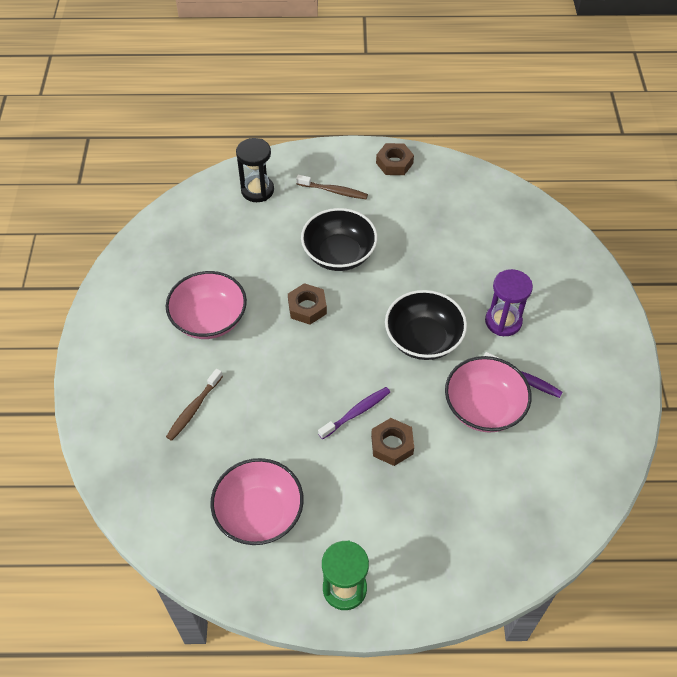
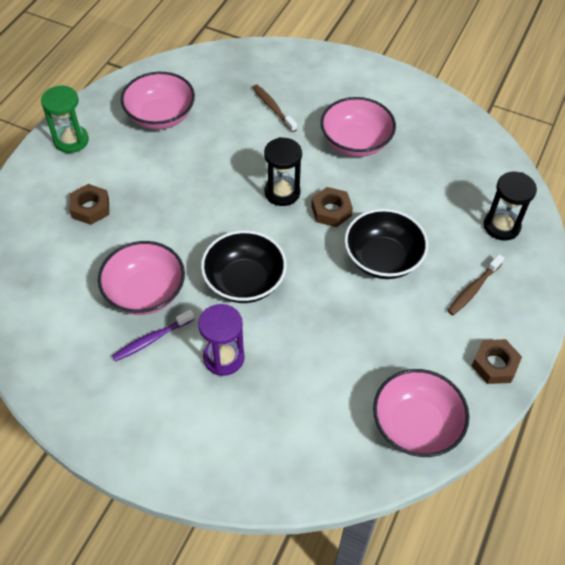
camera: 115 degrees right, 0 degrees up
(306, 353) = (282, 192): none -> black hourglass
(356, 412) = (202, 202): purple toothbrush -> none
(392, 445) = (157, 213): brown nut -> brown nut (90, 208)
(473, 190) = (416, 425): none -> pink bowl

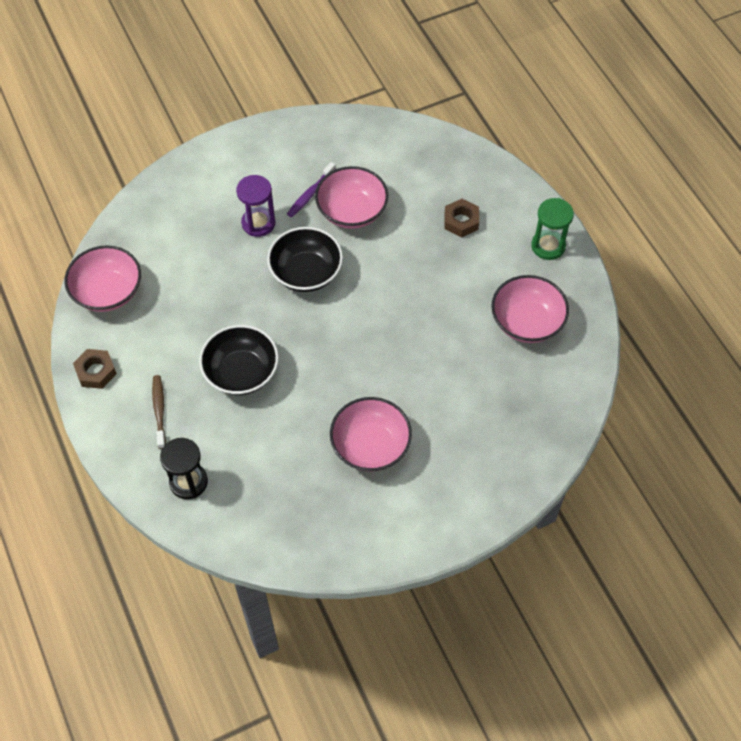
camera: 130 degrees right, 5 degrees up
(151, 339) = (310, 194): purple toothbrush -> purple toothbrush turned 150 degrees counterclockwise
(273, 108) = (466, 412): brown toothbrush -> none
(282, 192) = (365, 352): black hourglass -> none
(331, 211) = (316, 372): brown nut -> none

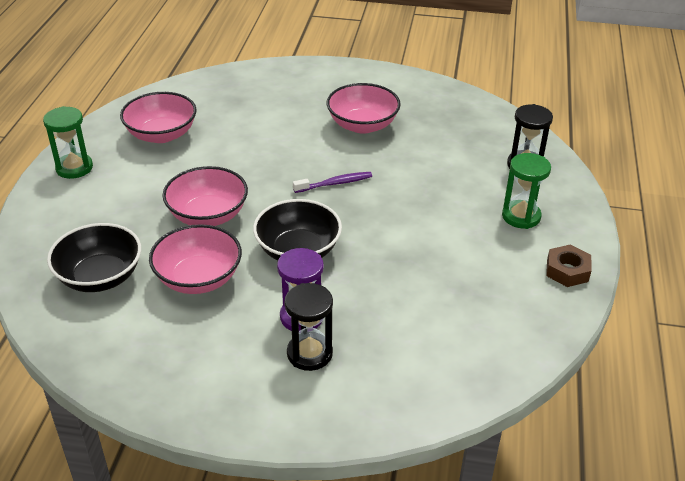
camera: 145 degrees left, 20 degrees down
(108, 292) = (516, 334): pink bowl -> pink bowl (208, 215)
(159, 410) = (521, 216): brown toothbrush -> green hourglass
(232, 202) = (309, 353): none -> black hourglass
(241, 372) = (426, 208): black bowl -> black bowl (100, 277)
(310, 194) = (220, 316): purple toothbrush -> purple toothbrush (335, 183)
(461, 221) = (114, 219): brown nut -> none

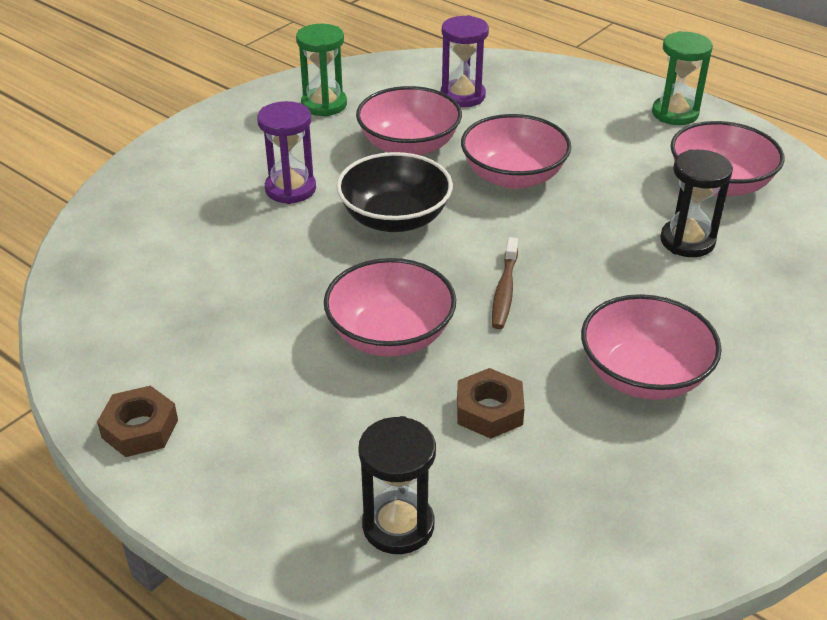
camera: 120 degrees right, 0 degrees up
(100, 277) = (462, 96): black bowl -> purple hourglass
(309, 353) = (238, 178): black hourglass -> black hourglass (687, 241)
(335, 183) = (504, 290): purple toothbrush -> brown toothbrush
(410, 211) = (390, 335): none -> pink bowl
(432, 161) = (489, 410): none -> brown nut
(521, 216) = (282, 444): green hourglass -> green hourglass (324, 104)

